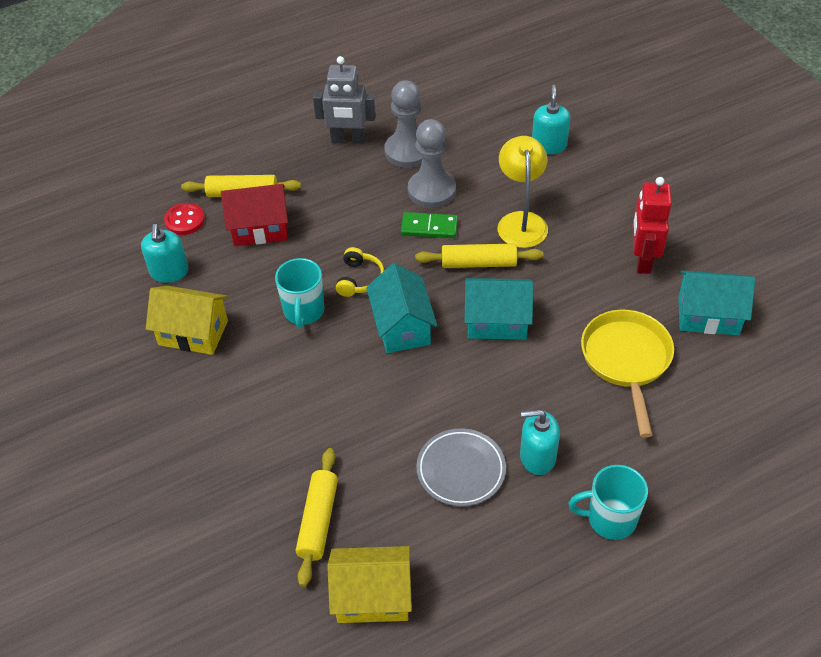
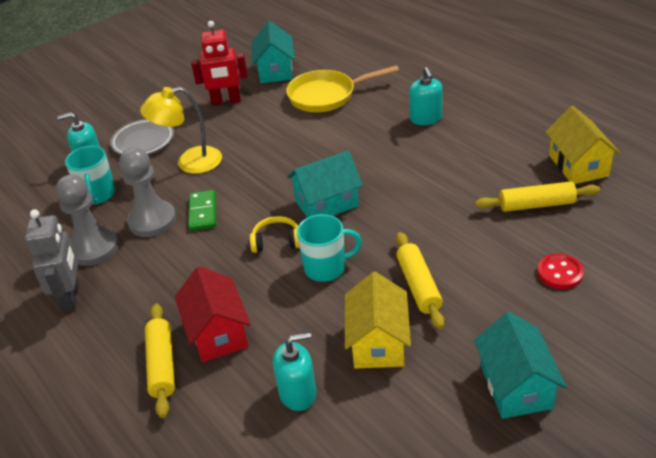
camera: 100 degrees left, 10 degrees down
(185, 220) = (212, 407): red button -> red button (560, 273)
(461, 470) = (454, 148): grey plate -> grey plate (143, 141)
(479, 263) = (243, 176): yellow rolling pin -> yellow rolling pin (418, 286)
(497, 321) = (306, 156): turquoise house -> turquoise house (516, 386)
(610, 519) = (459, 85): turquoise mug -> turquoise mug (98, 195)

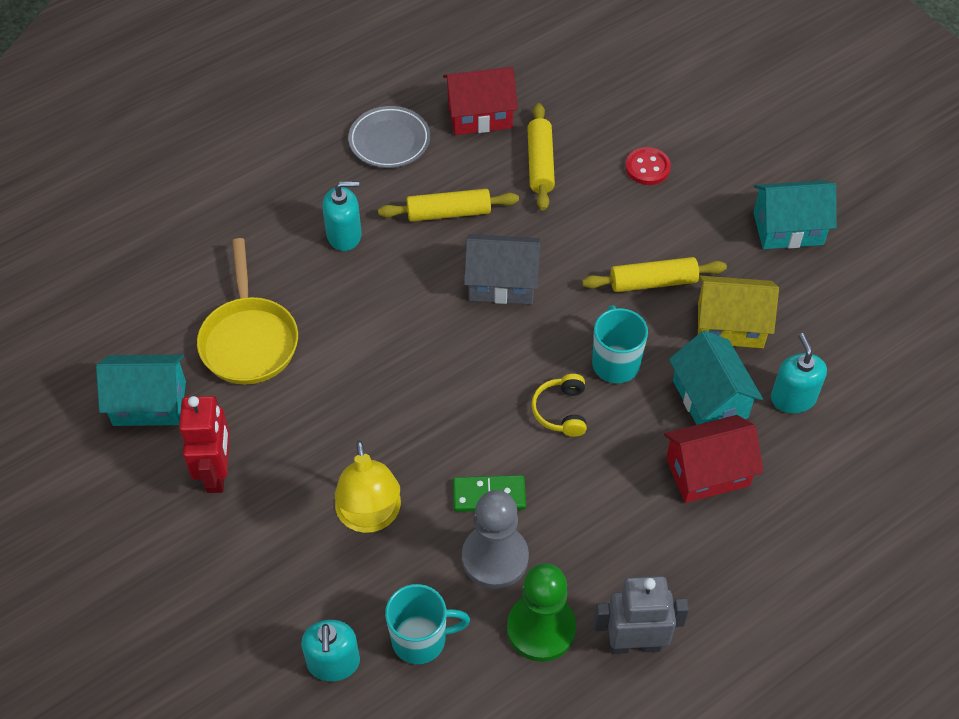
camera: 90 degrees left, 15 degrees up
(94, 248) = (541, 629): grey pawn -> green pawn
(143, 141) = (294, 588): grey plate -> grey plate (389, 141)
(162, 365) = (752, 526): yellow rolling pin -> yellow rolling pin (448, 213)
(327, 203) = (499, 355): turquoise house -> turquoise house (710, 399)
(398, 197) = (502, 283): none -> grey house
(578, 165) = (480, 115): yellow house -> red house

